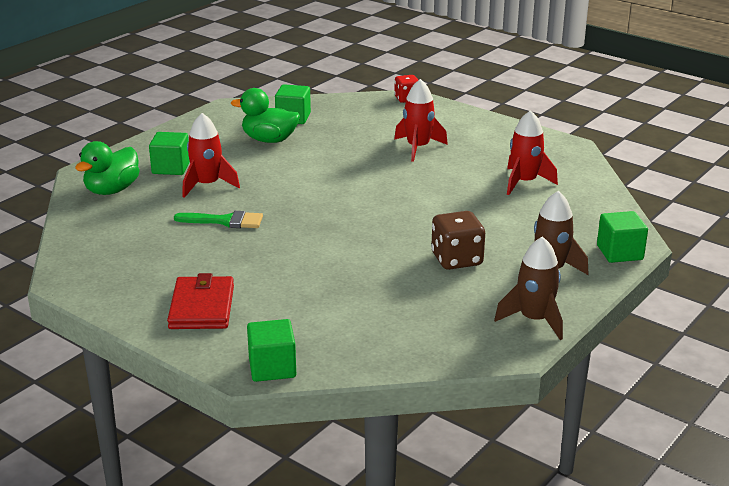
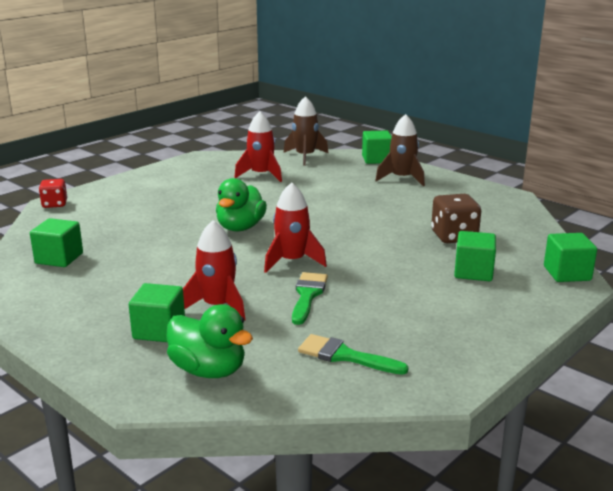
camera: 85 degrees left, 5 degrees down
(121, 240) = (345, 356): none -> green brush
(202, 307) = (481, 304): red wallet -> none
(269, 140) = (113, 272): green duck -> green duck (240, 227)
(274, 307) = (473, 272): none -> green cube
(418, 148) = (175, 205): red rocket -> red rocket (292, 261)
(456, 259) = (387, 204): brown dice -> brown dice (454, 237)
(534, 320) = (470, 188): brown rocket -> brown rocket (305, 156)

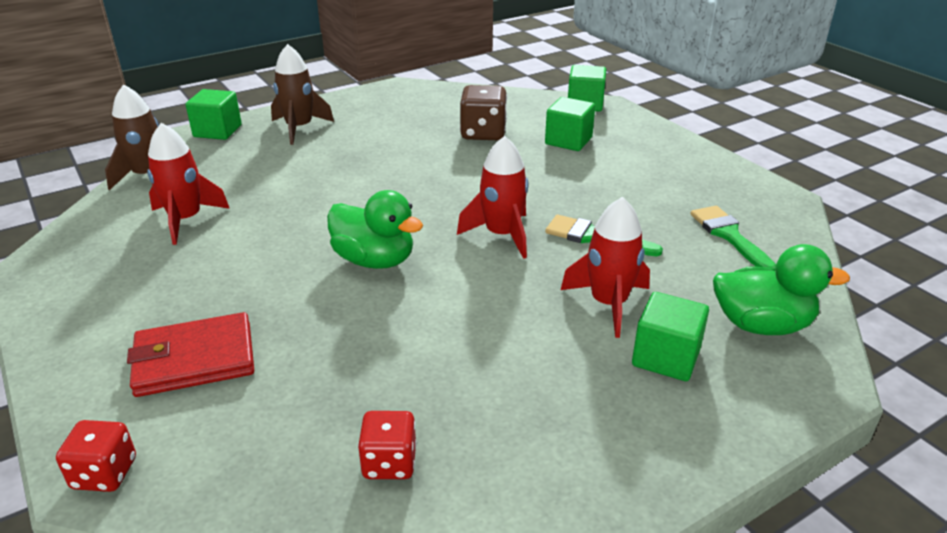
camera: 75 degrees left, 10 degrees up
(59, 258) = (389, 463): green cube -> red dice
(134, 203) = (194, 359): none -> red wallet
(209, 370) = (761, 325): green duck -> green duck turned 45 degrees clockwise
(345, 356) = (729, 235): green brush -> green brush turned 120 degrees clockwise

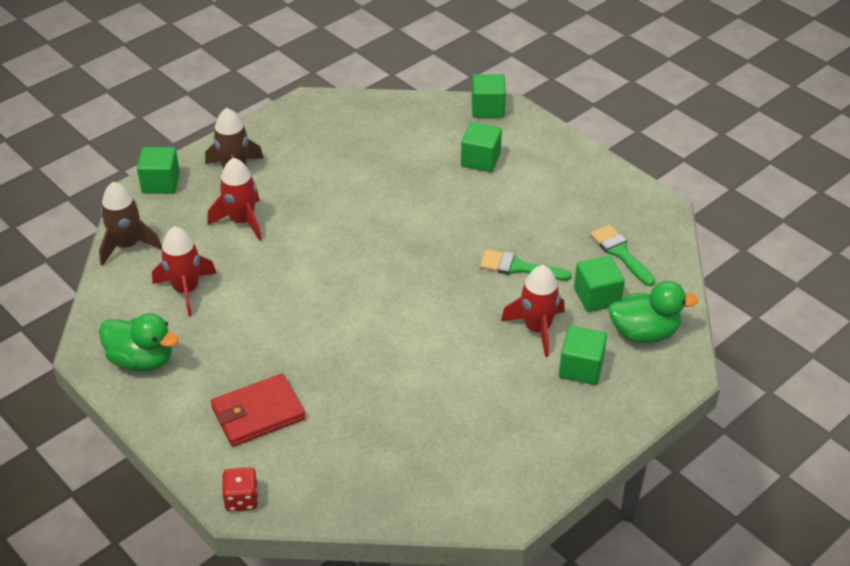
camera: 10 degrees left, 10 degrees up
(374, 260) = (355, 311): green duck -> green duck (142, 360)
(389, 463) = (417, 467): red dice -> none
(483, 133) = (403, 158): brown dice -> none
(501, 235) = (446, 274): red rocket -> red rocket (242, 221)
(695, 277) = (597, 297): none -> green cube

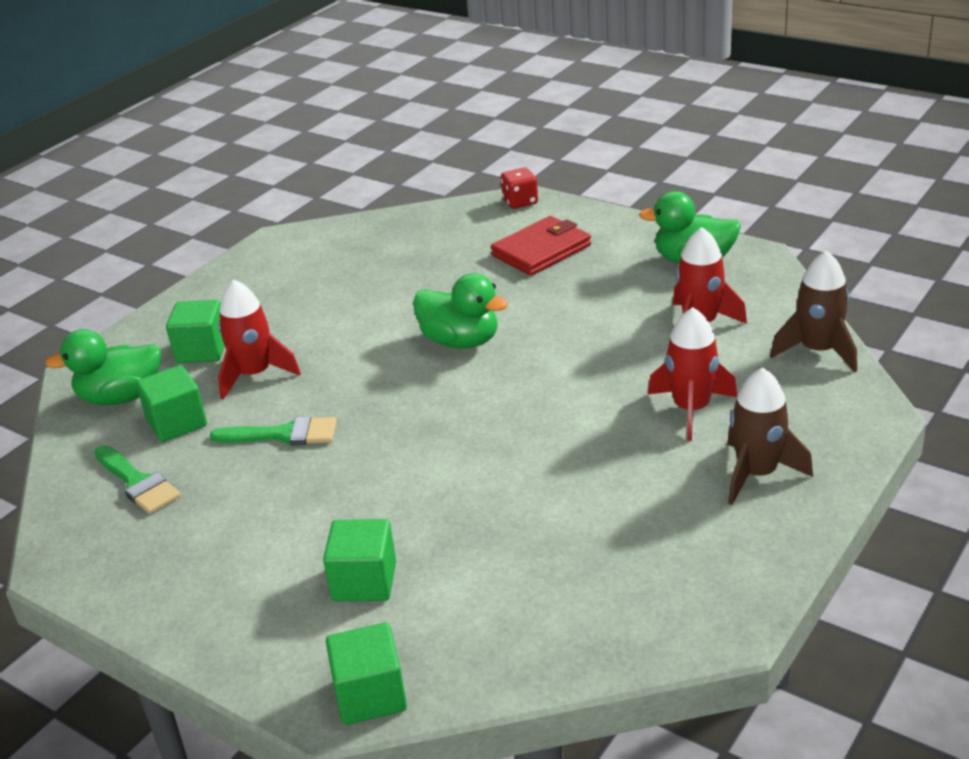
camera: 170 degrees right, 10 degrees down
(161, 183) = (852, 432): green cube -> none
(369, 321) = (461, 341): none -> green duck

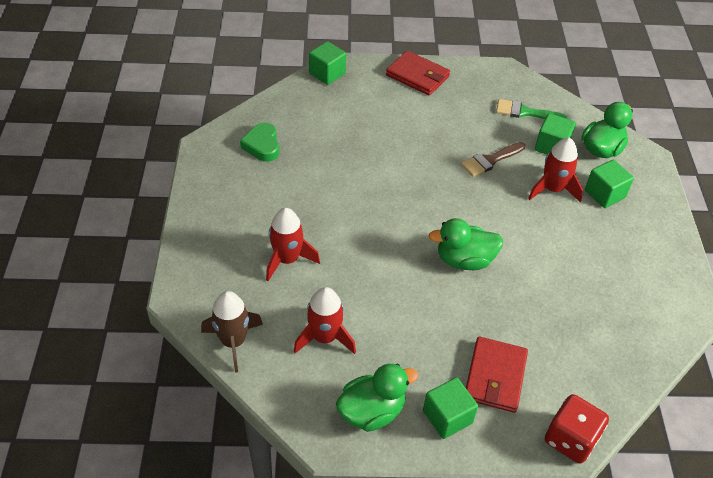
camera: 140 degrees right, 15 degrees up
(212, 616) = (417, 76): none -> red wallet
(284, 434) = (490, 160): green brush -> brown brush
(364, 581) = (372, 109): green cube -> green cube (447, 417)
(520, 202) = (570, 439): red dice -> red dice, size x1.53
(616, 586) = (262, 145): none -> green heart
(757, 473) = (228, 229): brown rocket -> none

